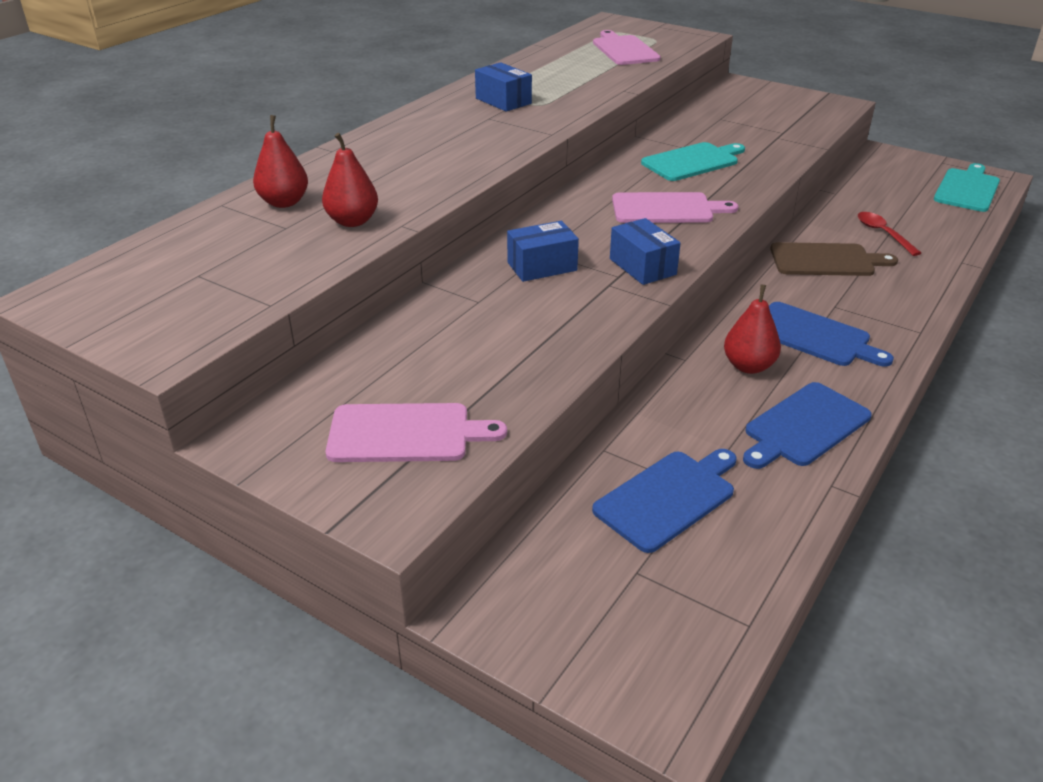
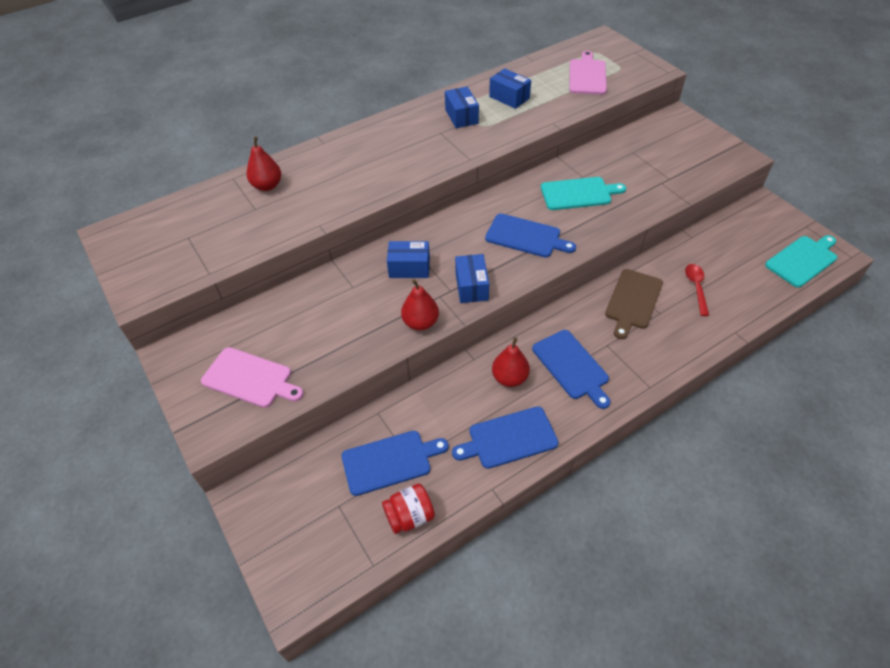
camera: 25 degrees right, 15 degrees up
(352, 221) = (294, 214): red pear -> red pear (420, 322)
(548, 78) = (509, 97): none -> blue box
(666, 209) = (526, 236): pink cutting board -> blue cutting board
(750, 550) = (410, 516): none -> red jar
(826, 260) = (633, 301): brown cutting board -> brown cutting board turned 90 degrees clockwise

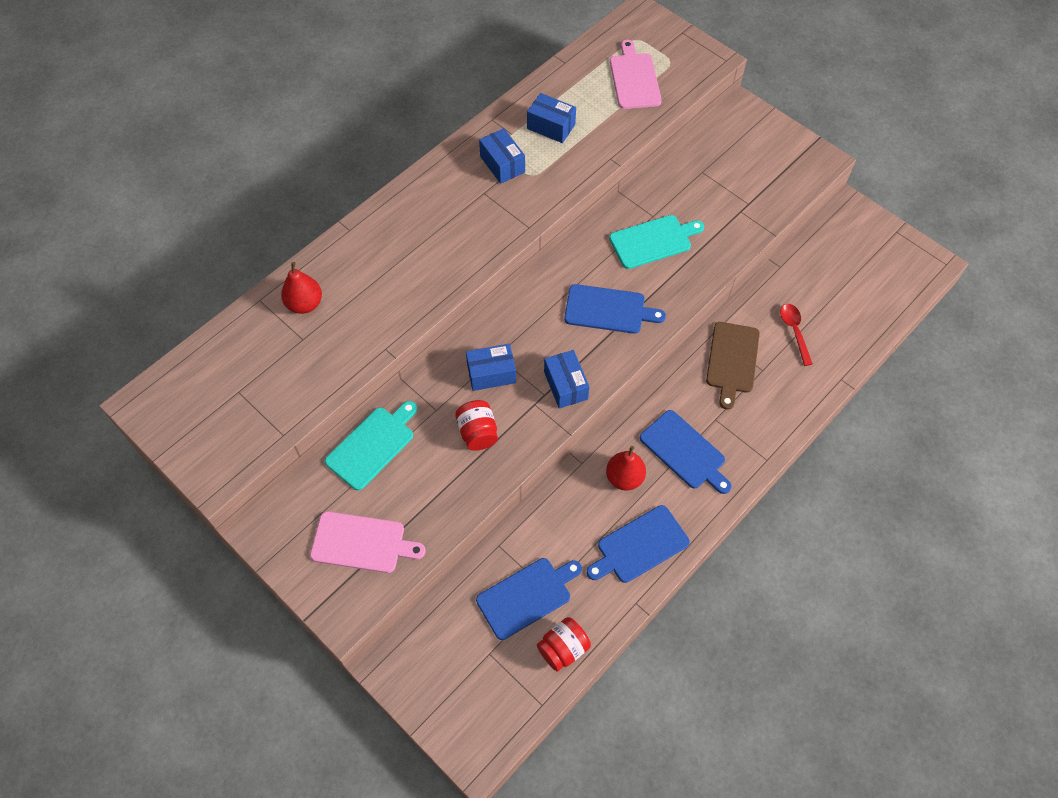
camera: 15 degrees left, 10 degrees up
(382, 310) = (478, 433): none -> red jar
(420, 322) = (523, 440): red pear -> none
(802, 260) = (897, 277): turquoise cutting board -> turquoise cutting board (372, 445)

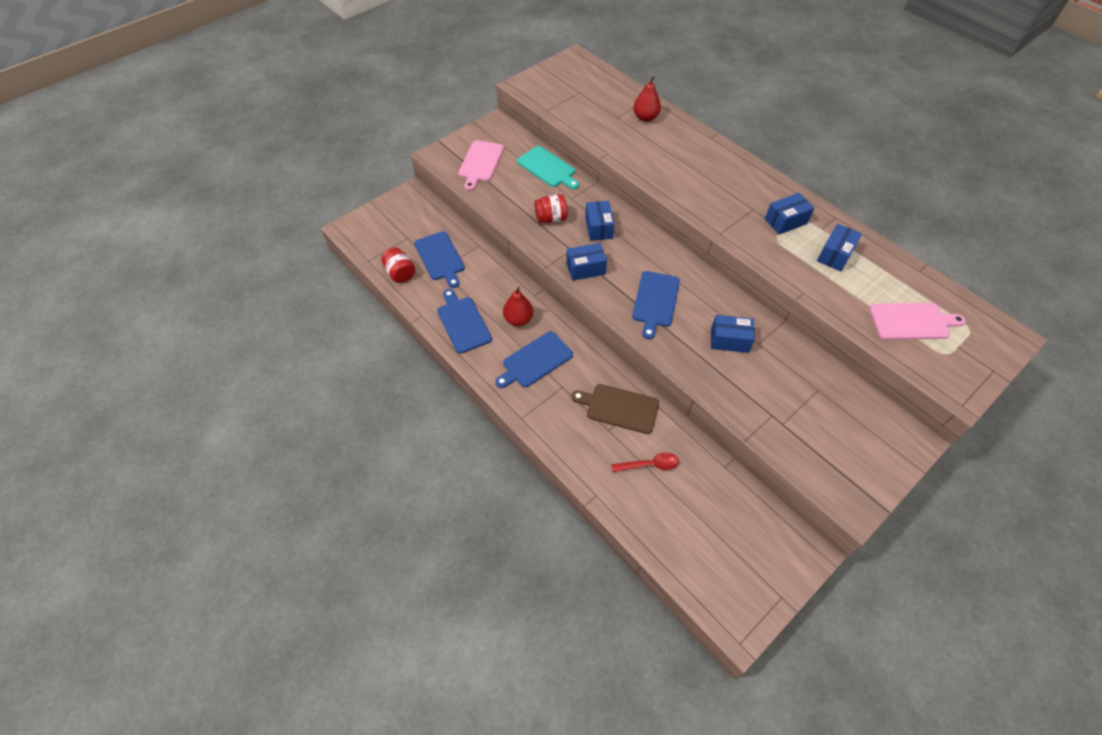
camera: 95 degrees right, 5 degrees down
(653, 241) = (729, 340): turquoise cutting board -> blue box

